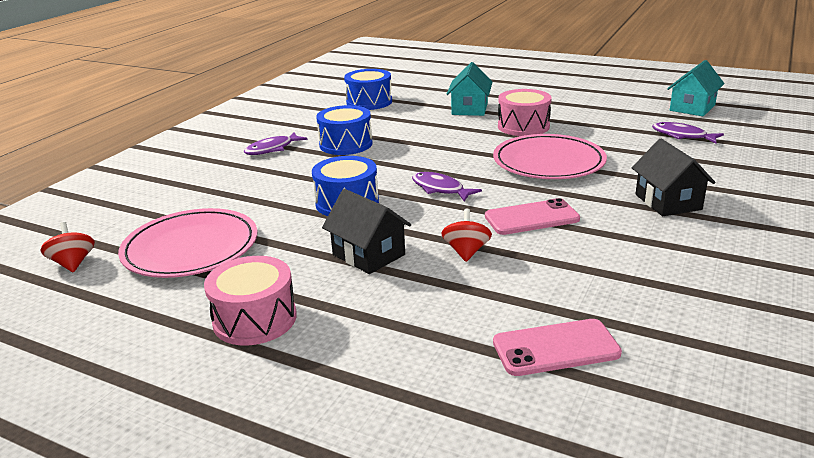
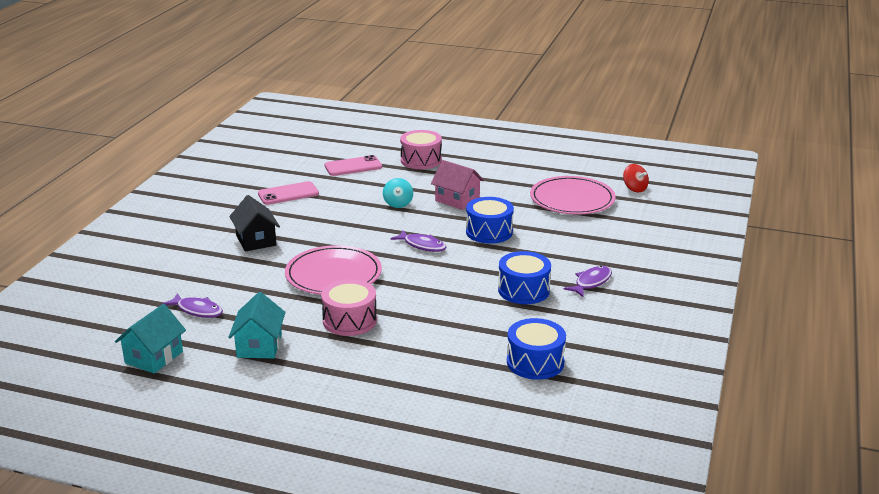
camera: 170 degrees right, 0 degrees up
(255, 319) = (501, 170): pink drum -> pink drum (421, 160)
(368, 255) = (457, 200): black house -> pink house
(466, 252) = (398, 204): red spinning top -> turquoise spinning top
(469, 109) = (409, 350): turquoise house -> turquoise house (259, 346)
(531, 218) = (355, 226): pink phone -> pink phone (288, 194)

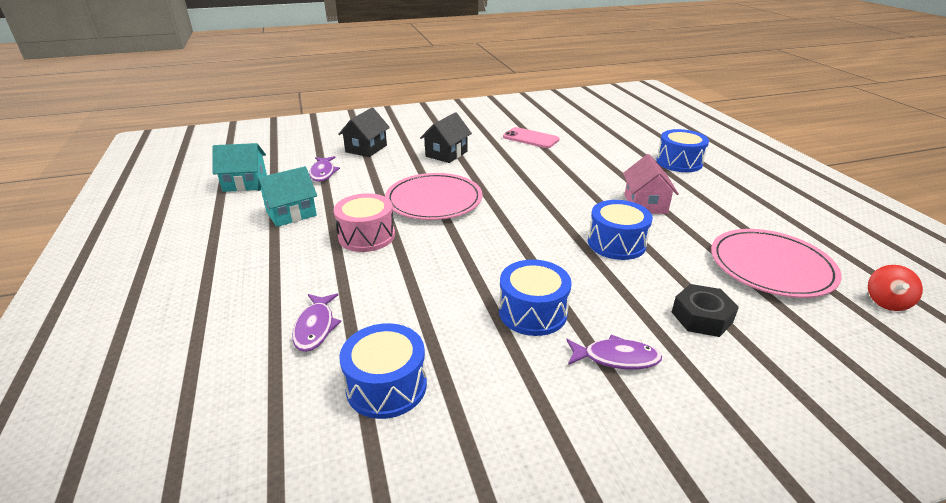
camera: 55 degrees right, 5 degrees up
(177, 274) = (366, 149): none -> black house
(353, 166) = (614, 143): pink phone -> none
(398, 204) = (589, 181): turquoise spinning top -> none
(421, 160) = (679, 162): pink drum -> blue drum
(422, 245) = (537, 219): purple fish -> purple fish (315, 327)
(588, 242) = (701, 317): none -> black nut

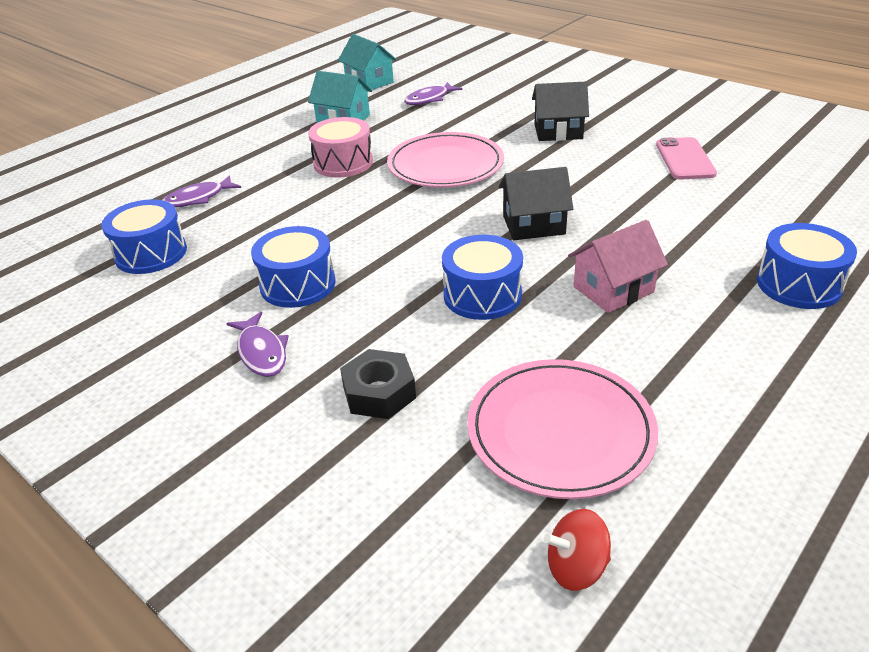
camera: 60 degrees right, 5 degrees up
(366, 149) = (506, 93): black house -> black house (533, 225)

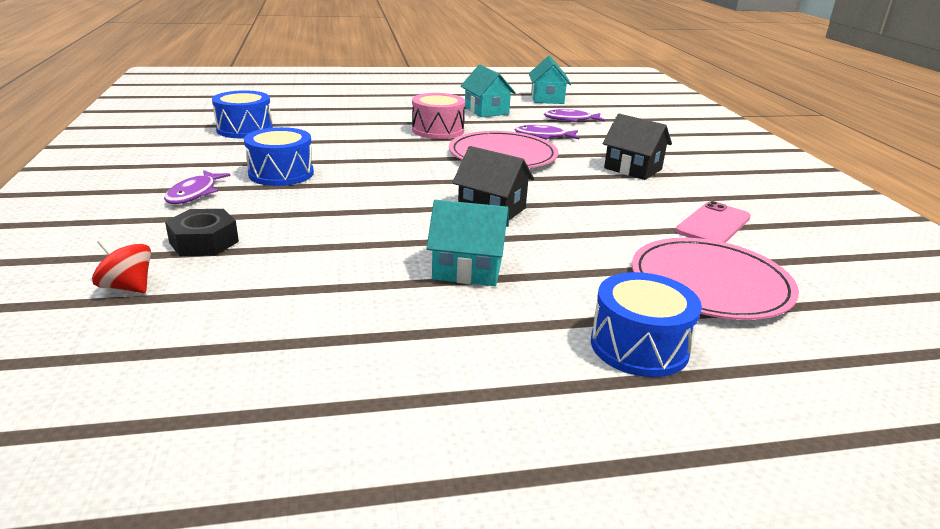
camera: 35 degrees right, 10 degrees down
(198, 198) = (320, 116): purple fish -> purple fish (544, 136)
(482, 295) = (371, 228): blue drum -> none
(560, 431) = (251, 320): pink plate -> pink plate (710, 284)
(576, 567) = (92, 392): red spinning top -> red spinning top (127, 287)
(613, 289) = (467, 269): pink house -> turquoise house

